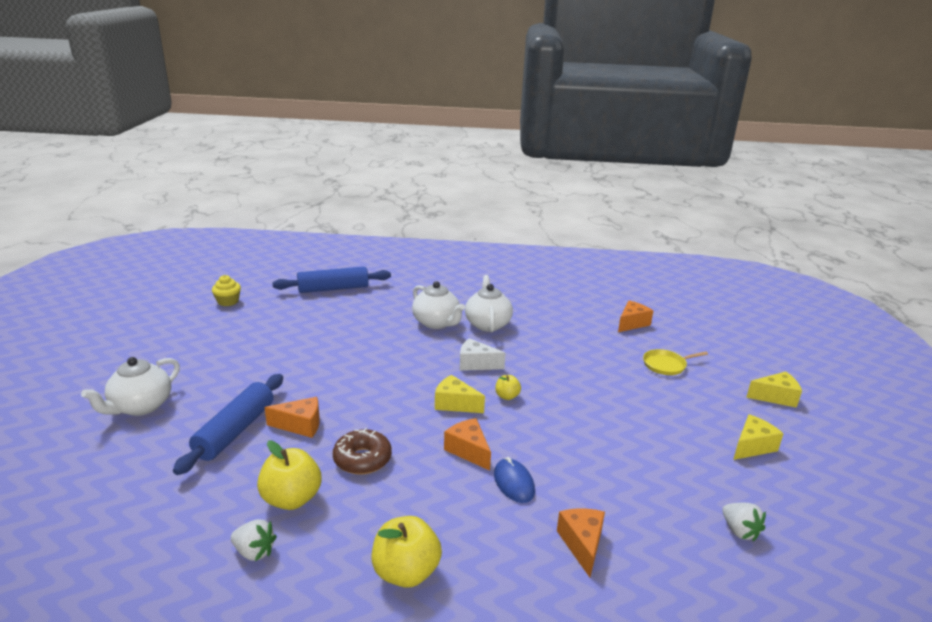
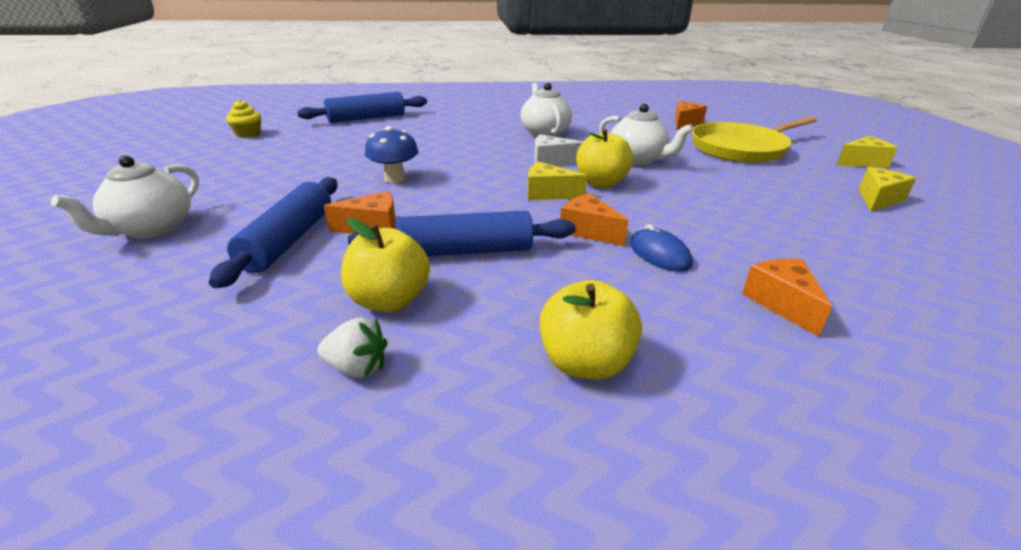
camera: 10 degrees left, 5 degrees up
(334, 371) = (394, 179): none -> blue mushroom
(362, 459) = (465, 251): brown donut -> blue rolling pin
(436, 323) = (491, 135): white teapot -> white teapot (637, 160)
(507, 396) = (601, 183): yellow apple -> yellow apple, size x1.89
(666, 365) = (741, 148): yellow pan -> yellow pan, size x2.09
(739, 531) = (936, 270): white strawberry -> none

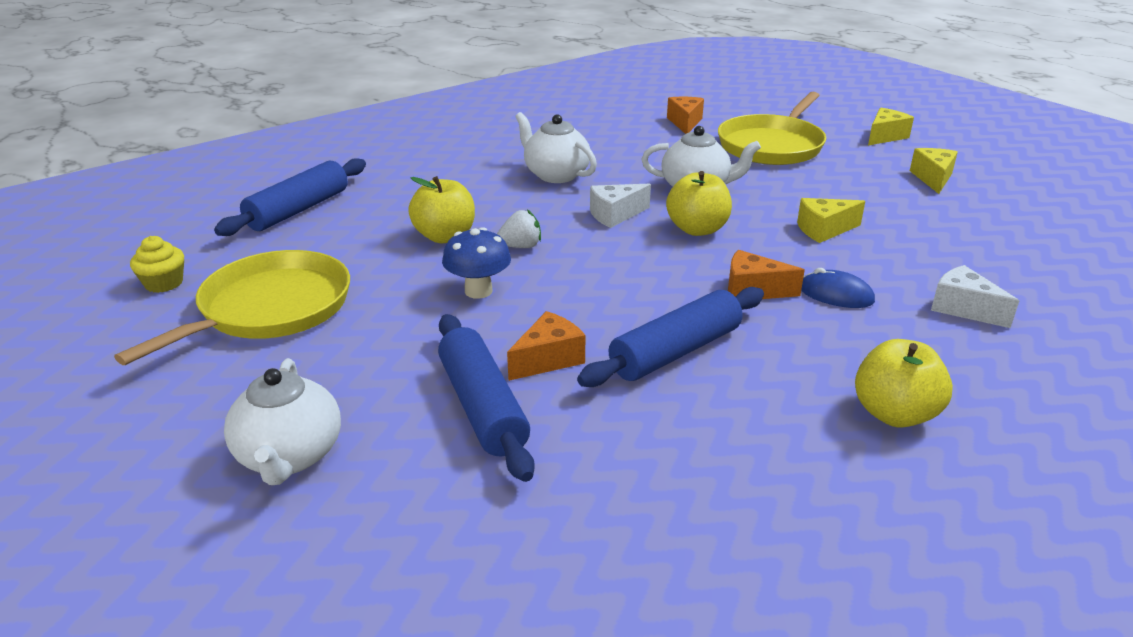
camera: 30 degrees left, 0 degrees up
(272, 157) = (269, 309): none -> yellow pan
(357, 368) = (741, 494): white strawberry -> white strawberry (520, 246)
(389, 300) = (680, 427): yellow apple -> yellow apple (445, 236)
(548, 193) = (664, 258): yellow cheese -> yellow cheese (824, 230)
(781, 303) = (963, 308): orange cheese -> white cheese

